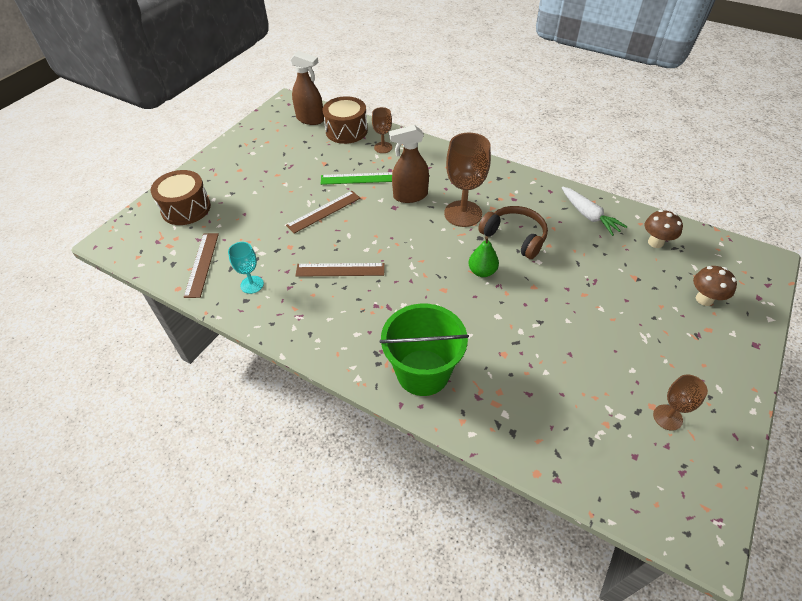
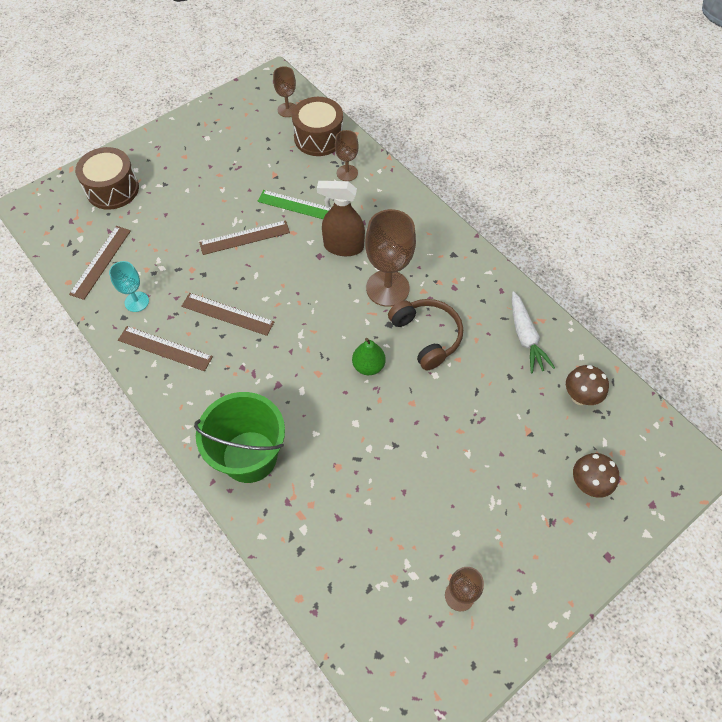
camera: 20 degrees right, 10 degrees up
(297, 312) = (165, 348): none -> brown ruler
(310, 119) = (287, 110): brown spray bottle -> brown goblet

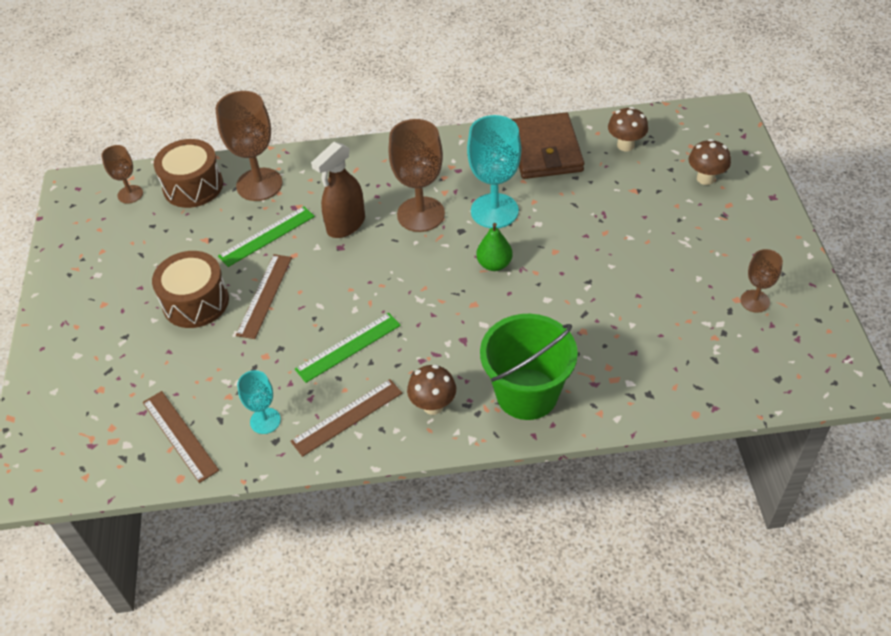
camera: 55 degrees left, 10 degrees down
(112, 189) = (84, 387): brown drum -> brown drum (195, 302)
(204, 397) = (433, 405): none -> brown mushroom
(227, 314) = (348, 347): brown ruler -> green ruler
(347, 173) = (259, 184): brown goblet -> brown goblet, size x1.83
(426, 336) = (494, 211): brown headphones -> turquoise goblet
(525, 337) = (545, 150): white carrot -> brown wallet

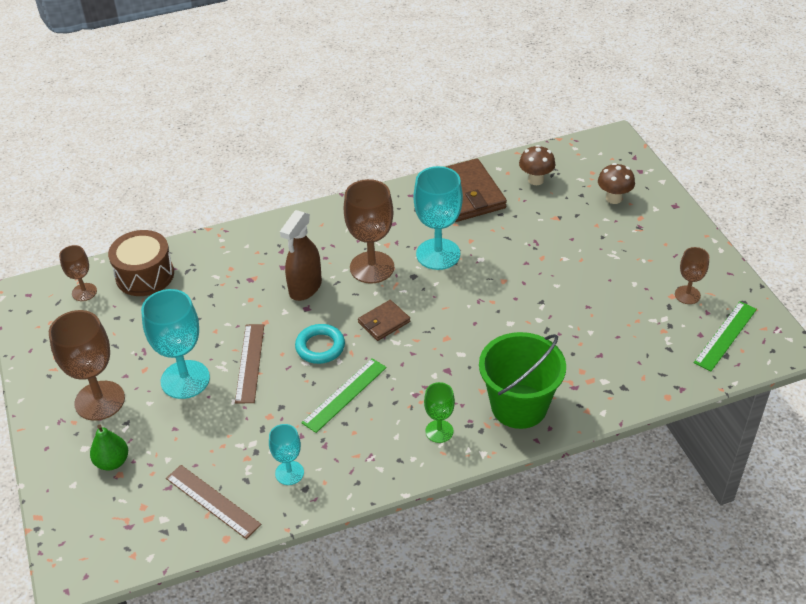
camera: 15 degrees left, 5 degrees down
(195, 302) = (185, 379): brown drum -> turquoise goblet
(259, 184) = (209, 264): brown goblet -> brown goblet (100, 401)
(267, 236) = (233, 309): green ruler -> green ruler (725, 335)
(340, 291) = (320, 347): none -> turquoise ring
(347, 417) = (364, 455): brown ruler -> none
(414, 276) = (384, 322): none -> brown wallet
(433, 405) = (439, 431): brown mushroom -> green goblet
(494, 264) = (453, 300): green pear -> green pear (112, 462)

